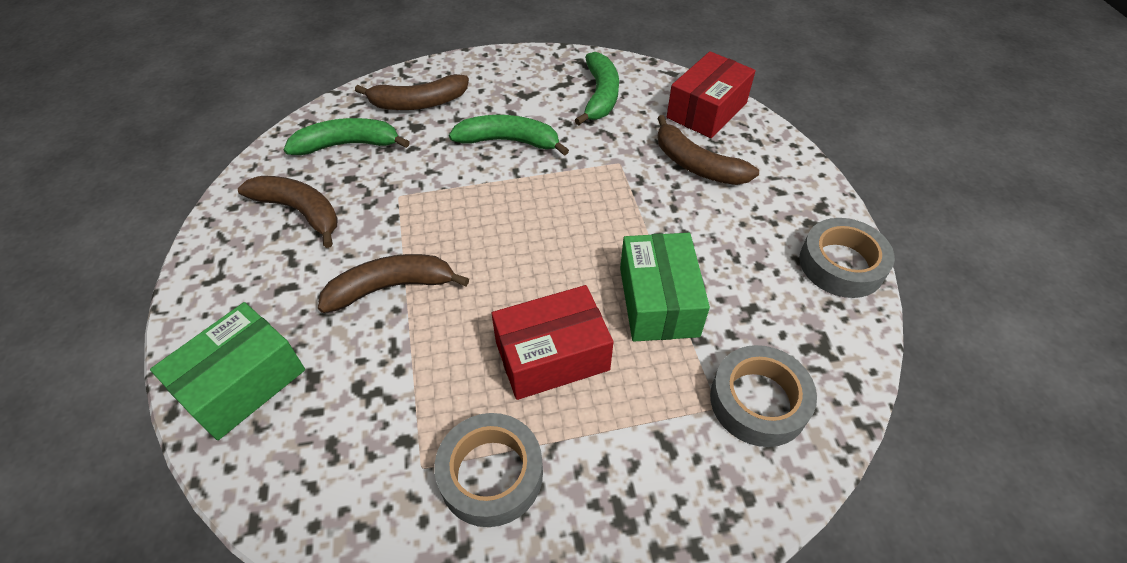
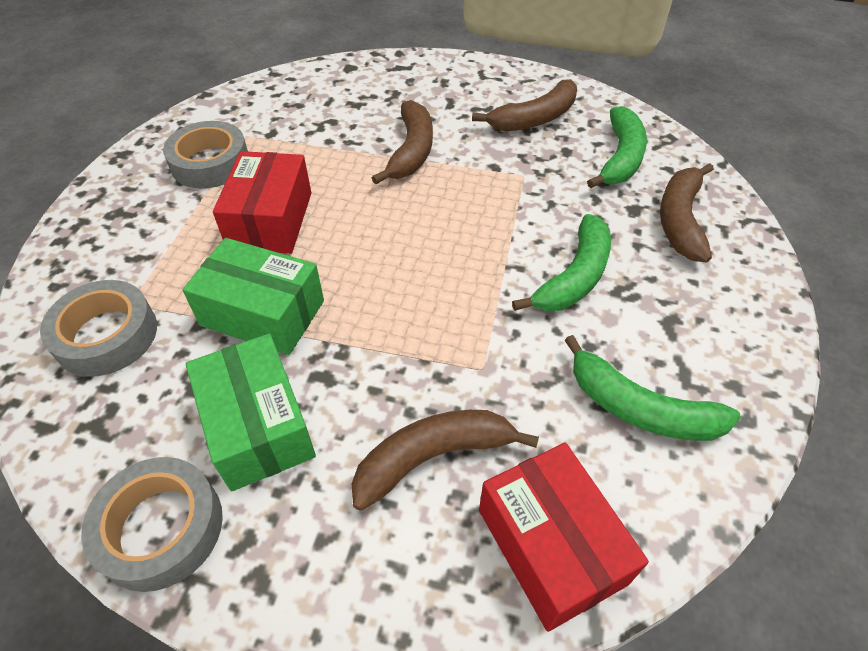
camera: 115 degrees right, 0 degrees up
(242, 383) = (375, 78): green box -> green box (258, 426)

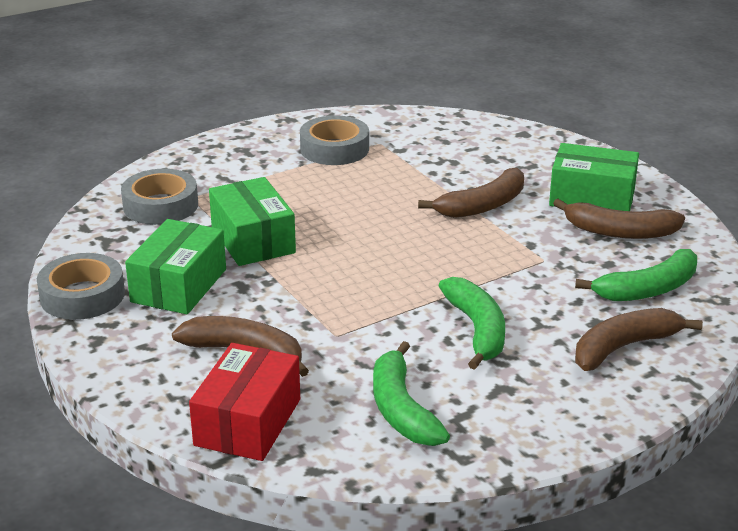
camera: 45 degrees right, 20 degrees down
(271, 220) = (326, 197): red box -> none
(476, 99) = (592, 198): none -> green box
(574, 277) = (477, 330): green banana -> green banana turned 90 degrees counterclockwise

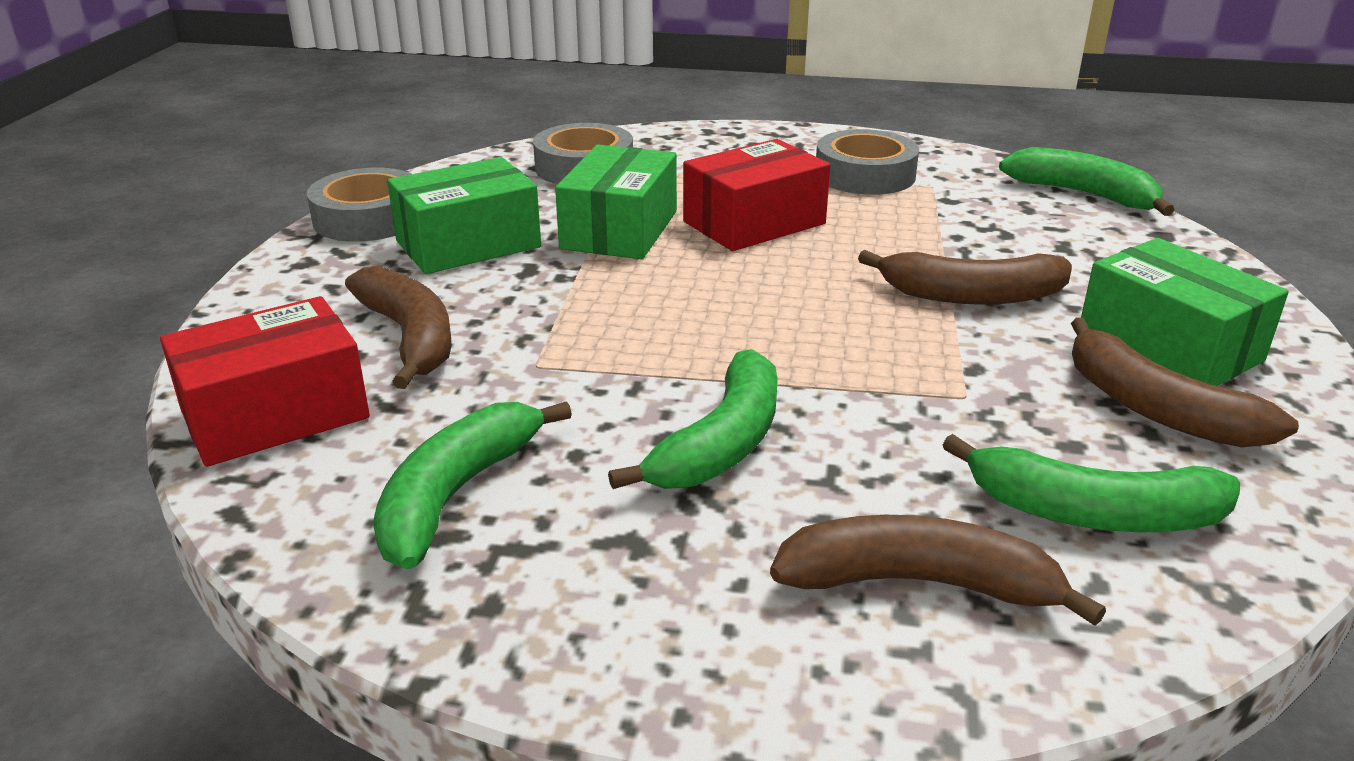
camera: 40 degrees right, 0 degrees up
(320, 205) = (754, 223): none -> red box
(460, 121) = (1084, 194): none -> green banana

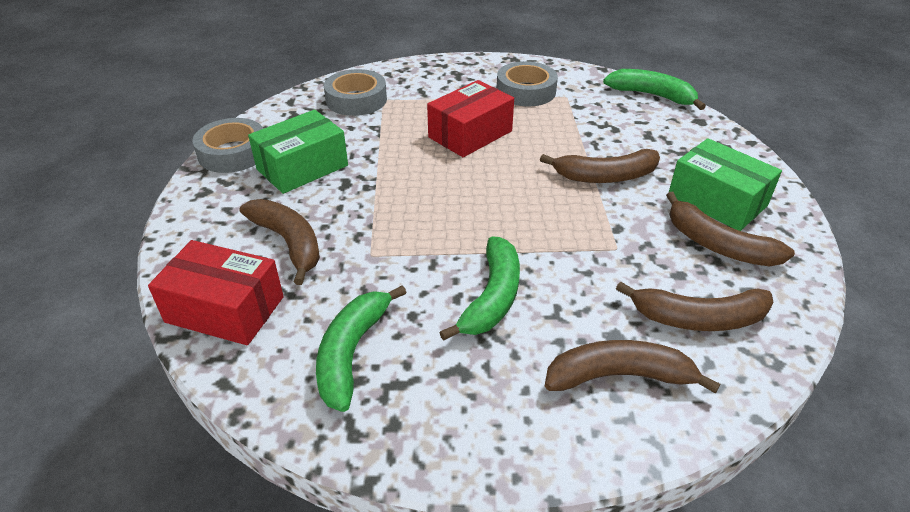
camera: 10 degrees left, 10 degrees up
(275, 414) = (225, 309): red box -> red box turned 60 degrees clockwise
(619, 230) = (391, 147): green box -> none
(1093, 513) = (698, 318): green banana -> brown banana

